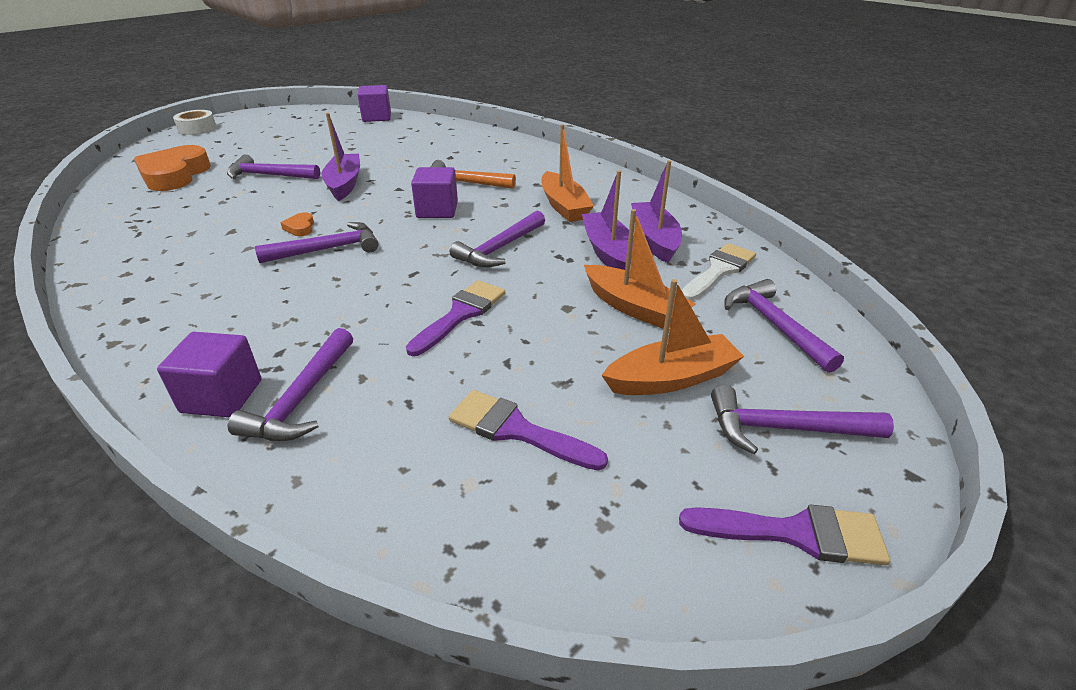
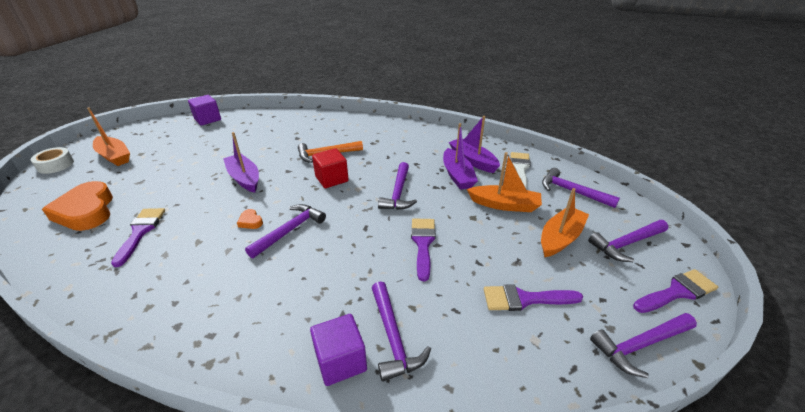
camera: 30 degrees left, 0 degrees up
(195, 206) = (140, 232): none -> purple brush
(269, 175) = (175, 188): purple hammer -> purple hammer (640, 345)
(437, 210) = (331, 179): purple cube -> red cube
(564, 206) = (404, 153): orange boat -> orange boat (114, 156)
(607, 251) = (457, 175): purple boat -> purple boat turned 150 degrees counterclockwise

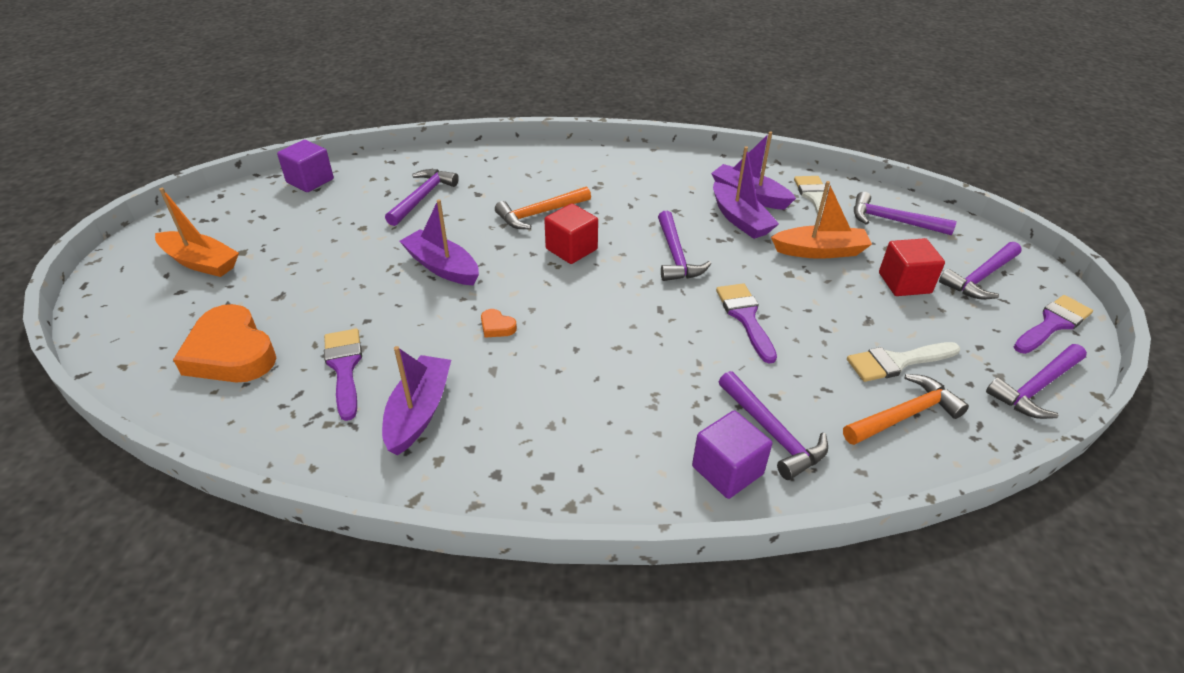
camera: 15 degrees left, 5 degrees up
(55, 165) = (109, 290): white tape -> none
(161, 270) = (419, 412): none -> purple boat
(289, 231) = (561, 330): purple hammer -> purple hammer (422, 197)
(509, 345) = (904, 415): none -> orange hammer
(524, 299) = (897, 362): purple brush -> white brush
(560, 238) = (904, 283): orange boat -> red cube

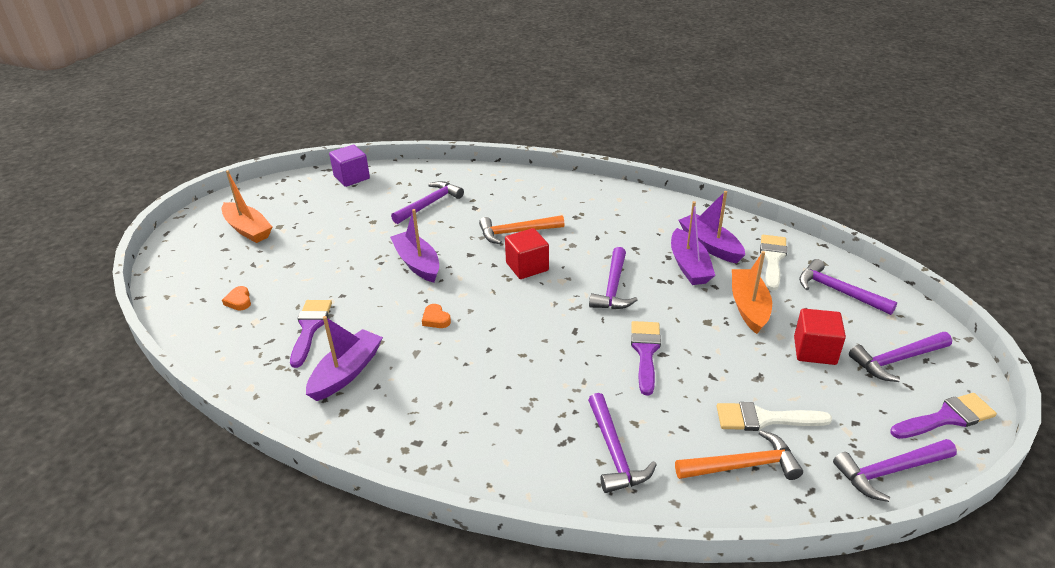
camera: 20 degrees right, 5 degrees down
(231, 353) = (239, 301): orange heart -> orange heart, size x0.41
(727, 470) = (559, 473): purple cube -> none
(820, 251) = (748, 307): orange boat -> orange boat turned 105 degrees counterclockwise

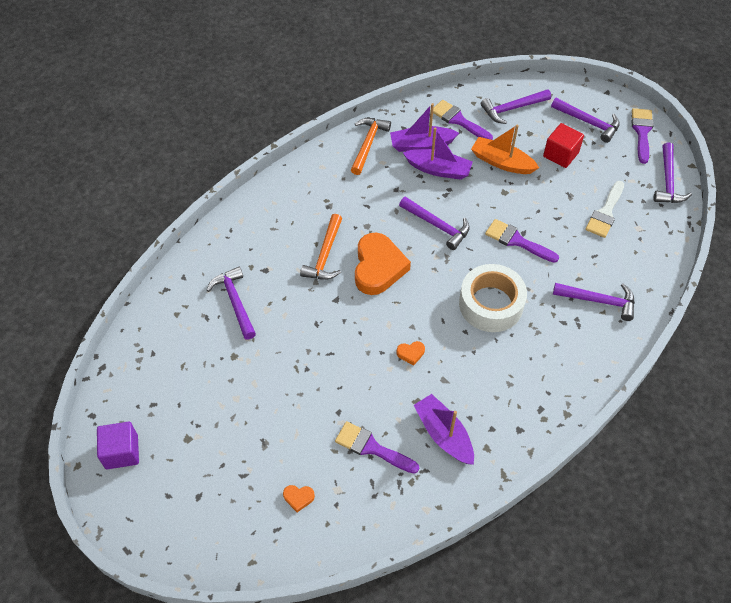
camera: 65 degrees left, 20 degrees up
(248, 229) = (175, 468): orange boat -> none
(351, 177) = (136, 351): purple cube -> purple cube (122, 452)
(417, 263) = (326, 342): purple boat -> none
(527, 267) = (378, 267): red cube -> orange heart
(539, 357) = (491, 304): none -> white tape
(742, 465) = (636, 243): orange hammer -> orange hammer (368, 144)
(772, 259) = (458, 120): white brush -> purple brush
(897, 360) = (588, 122): purple hammer -> purple hammer turned 60 degrees counterclockwise

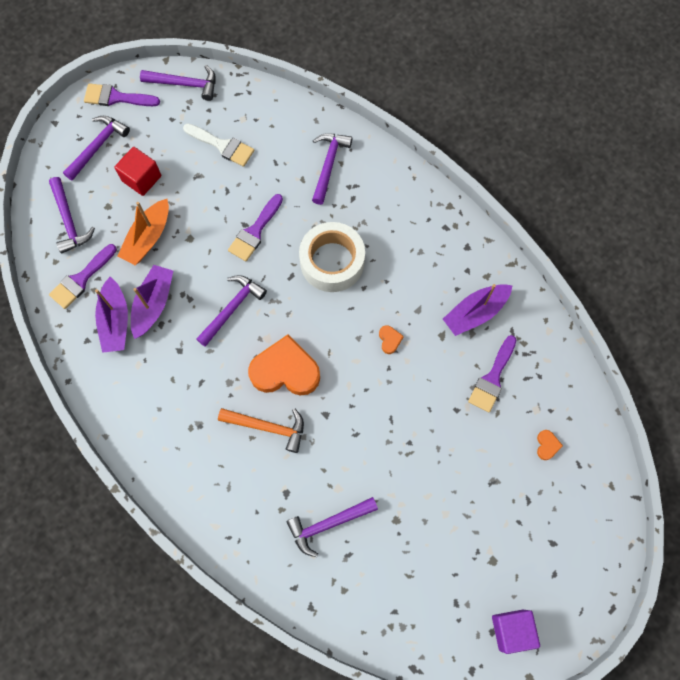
camera: 90 degrees left, 15 degrees up
(368, 144) = (109, 381): orange hammer -> none

